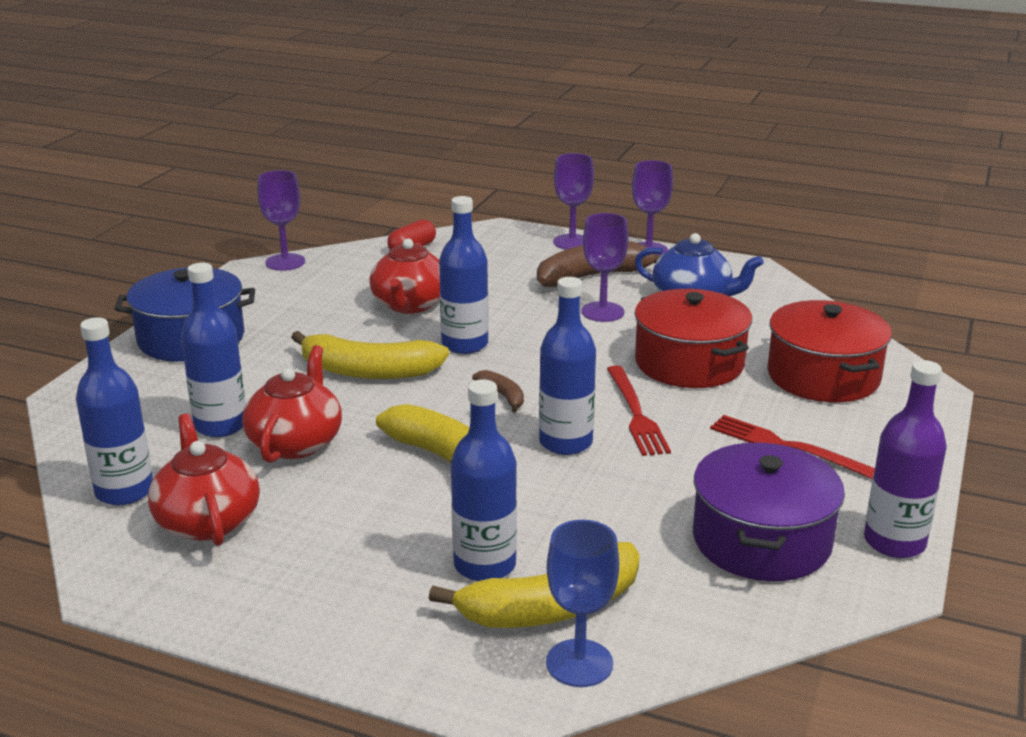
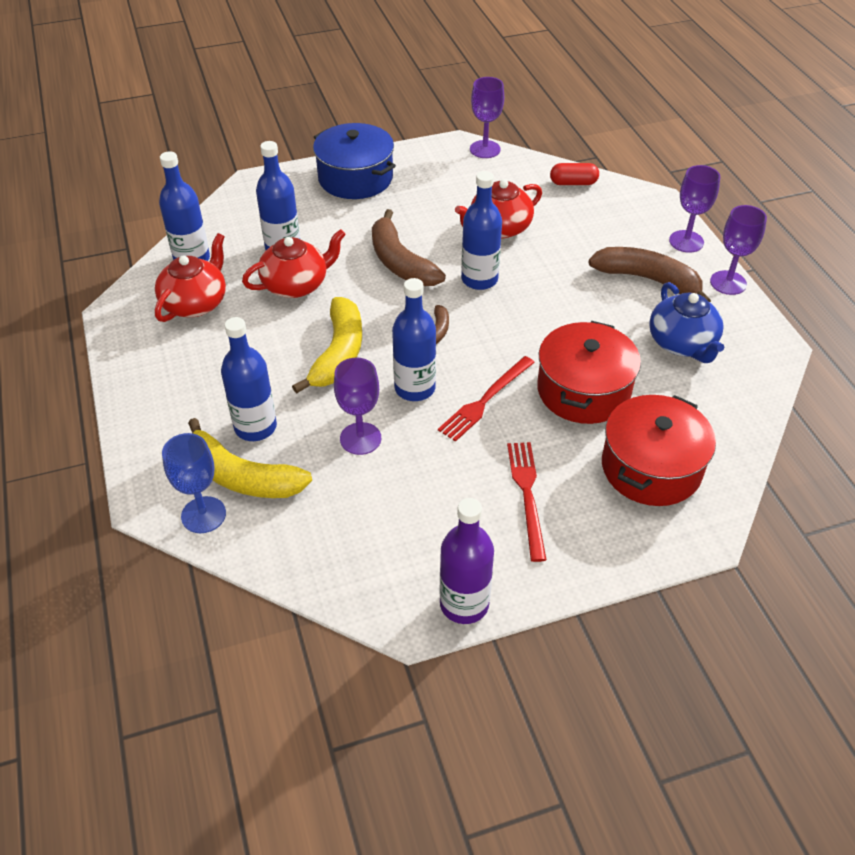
camera: 50 degrees right, 20 degrees up
(368, 371) = (400, 262): yellow banana -> brown banana
(602, 312) = (602, 312): purple goblet -> purple goblet (360, 438)
(761, 540) = (398, 535): purple pot -> none

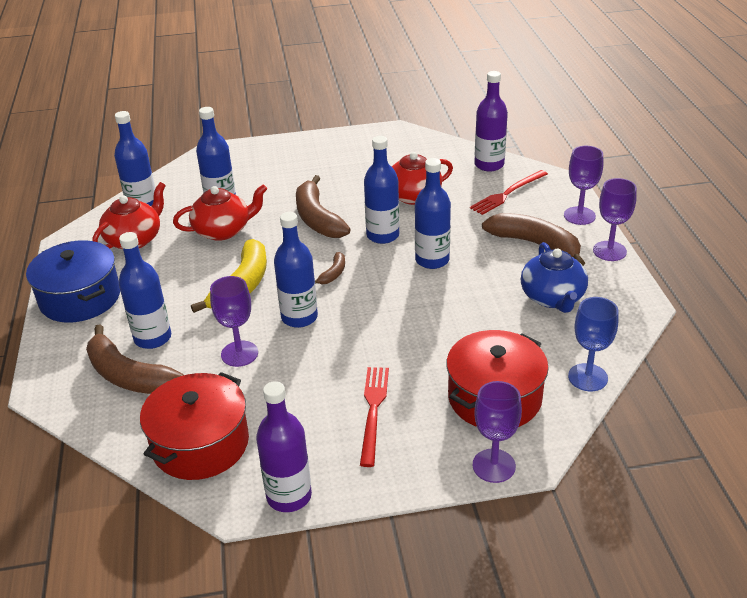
camera: 10 degrees right, 10 degrees down
(203, 515) = (86, 403): blue goblet -> blue goblet (587, 377)
(242, 476) = (129, 375): yellow banana -> brown banana
(355, 178) = (299, 152): blue pot -> blue pot (80, 298)
(485, 149) = (418, 135): purple goblet -> purple goblet (494, 466)
(485, 400) = (359, 331): red fork -> red fork (507, 193)
(542, 306) = (432, 260): none -> blue bottle
(573, 183) = (489, 165): red capsule -> purple bottle
(583, 390) = (450, 329): red pot -> red pot (200, 444)

